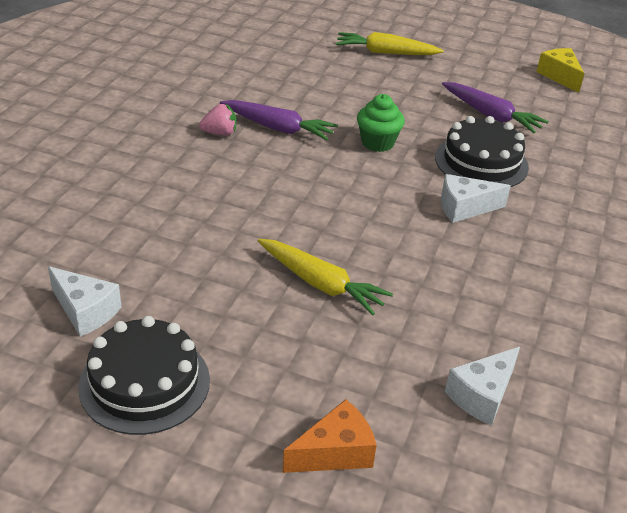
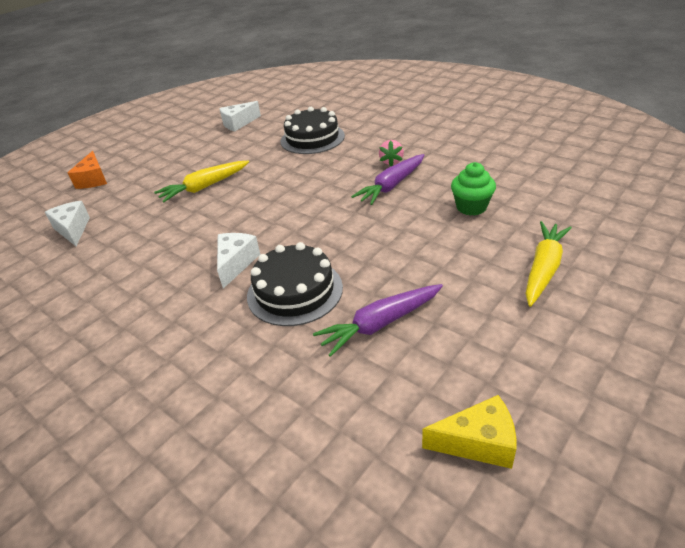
camera: 115 degrees right, 0 degrees up
(144, 383) = (180, 137): black cake -> black cake (312, 138)
(377, 143) = (352, 233): green cupcake -> green cupcake (471, 207)

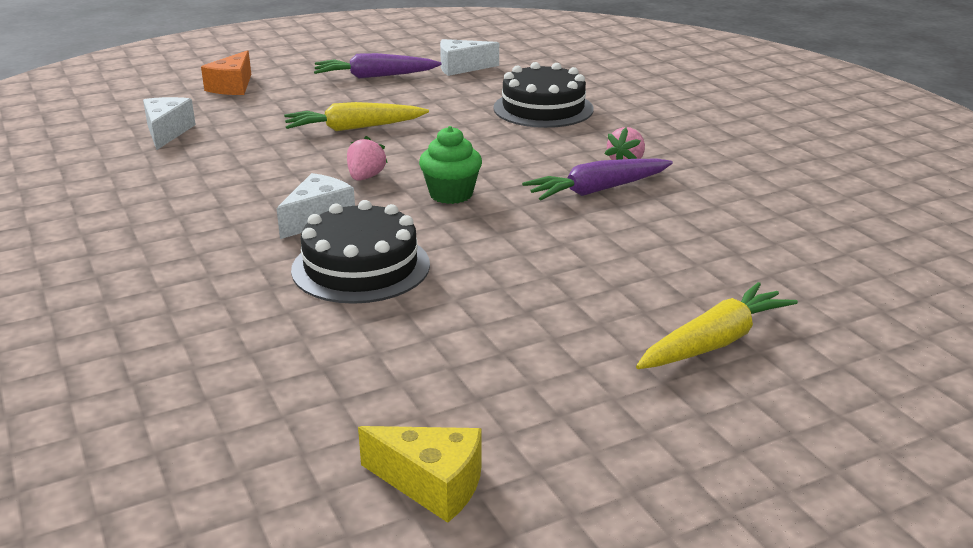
camera: 20 degrees right, 10 degrees down
(242, 222) = (365, 177): none -> pink strawberry
(380, 324) = (432, 332): purple carrot -> purple carrot (375, 76)
(471, 207) = (685, 244): green cupcake -> green cupcake (451, 194)

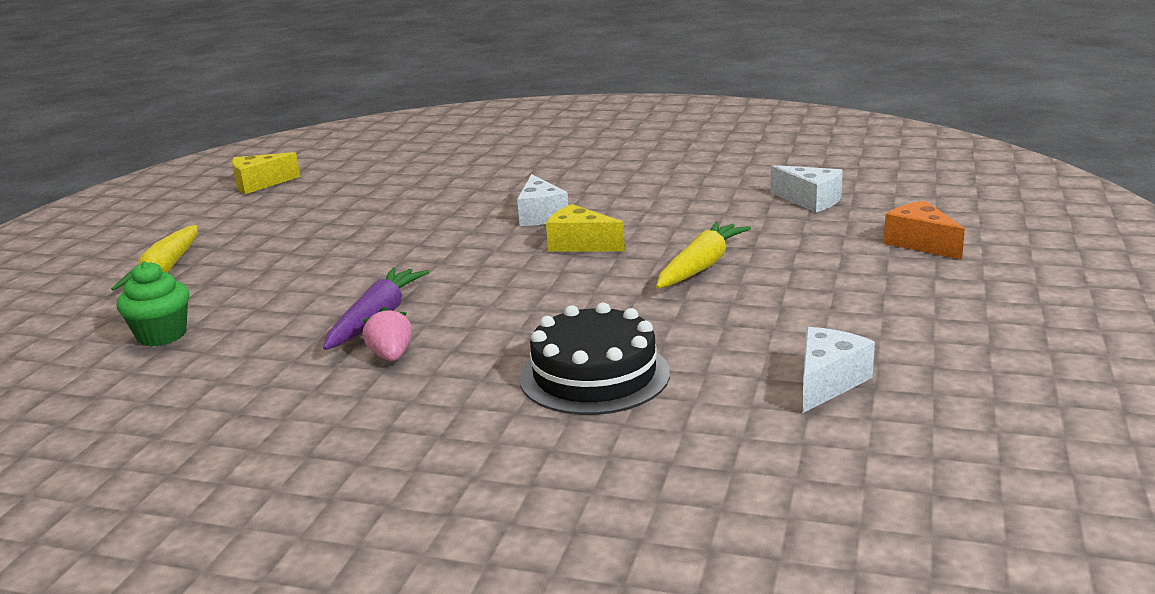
camera: 135 degrees right, 5 degrees down
(361, 267) = (450, 212): black cake -> none
(365, 177) = (580, 244): pink strawberry -> yellow cheese
(375, 76) = (862, 318): purple carrot -> none
(451, 194) = (489, 263): green cupcake -> green cupcake (162, 335)

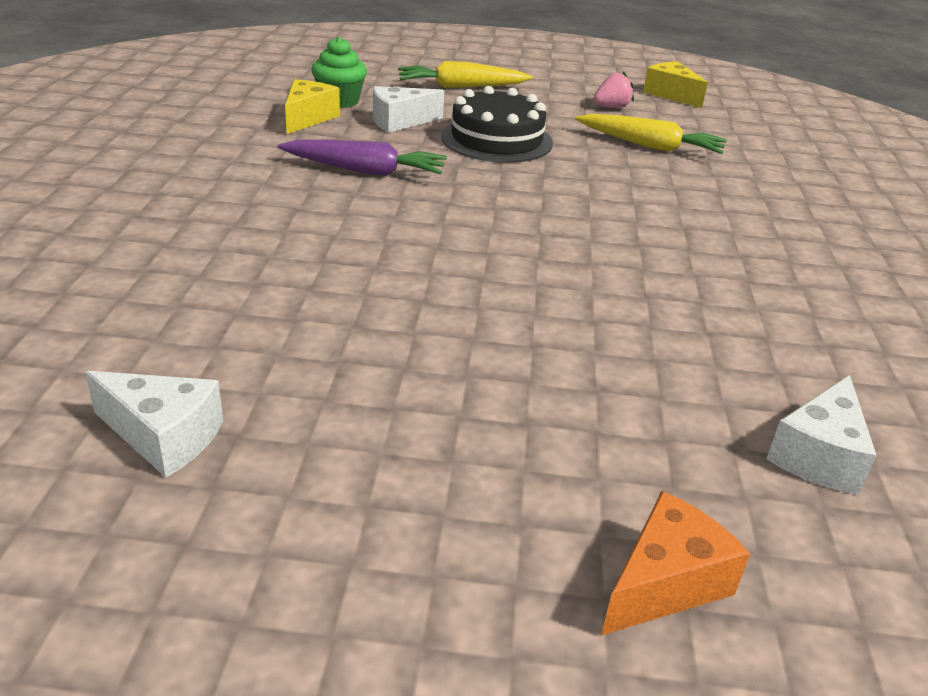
camera: 75 degrees right, 10 degrees up
(391, 356) = (288, 183): pink strawberry -> pink strawberry (611, 107)
(540, 215) = (649, 232): white cheese -> white cheese (399, 121)
(580, 244) = (567, 259): yellow cheese -> yellow cheese (308, 118)
(594, 375) = (225, 279): black cake -> black cake (496, 140)
(701, 266) = (515, 344): yellow carrot -> yellow carrot (649, 146)

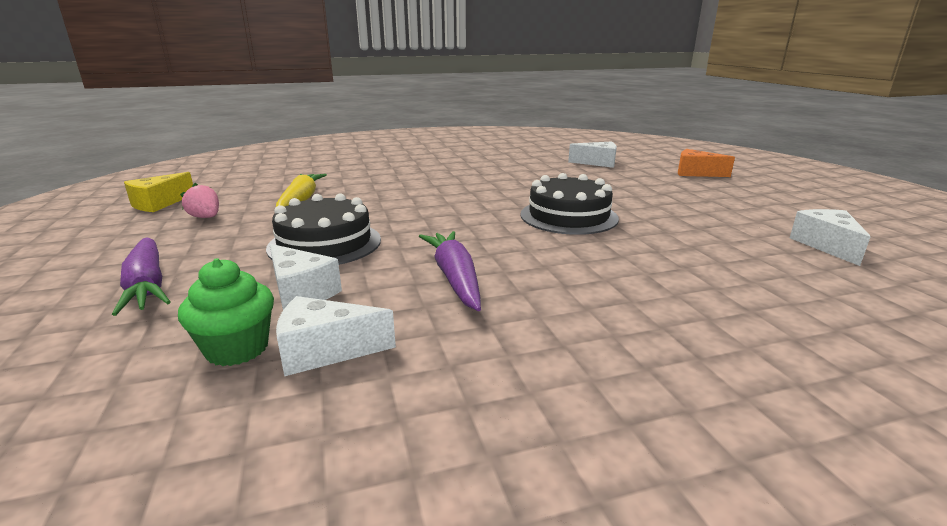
camera: 110 degrees left, 10 degrees down
(308, 118) = (325, 351): yellow cheese -> white cheese
(461, 87) = (147, 285): yellow carrot -> purple carrot
(473, 277) = (568, 216): none -> black cake

